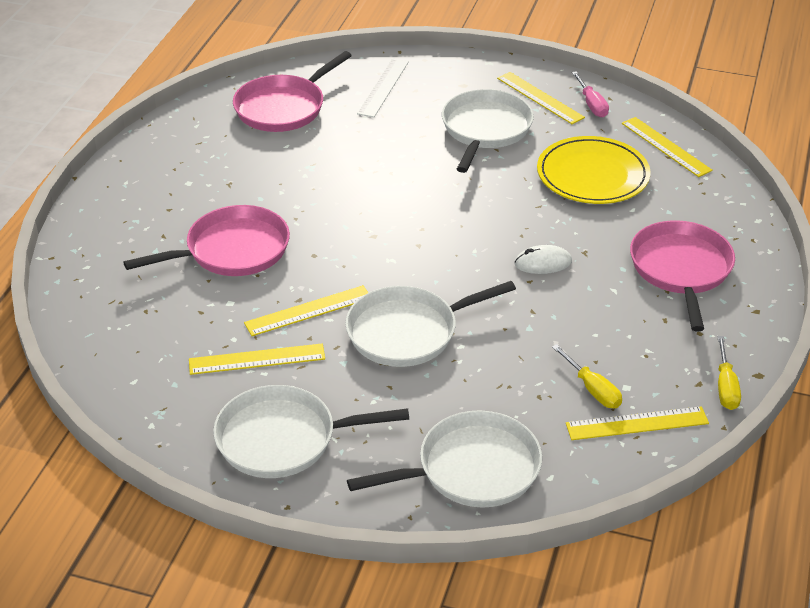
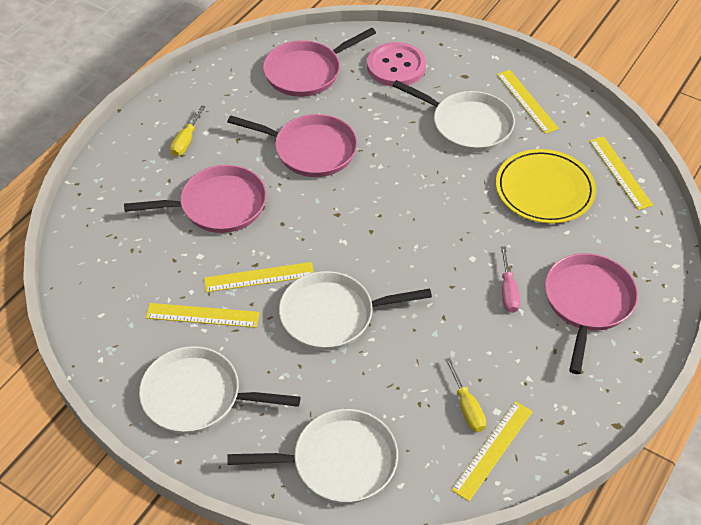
camera: 15 degrees right, 10 degrees up
(319, 180) = (311, 150): none -> pink pan
(383, 87) = (396, 66): white ruler -> pink button
(485, 129) = (468, 125): white pan -> white pan turned 90 degrees clockwise
(543, 263) = (469, 271): white mouse -> none
(592, 105) = (570, 117): pink screwdriver -> pink screwdriver (508, 291)
(637, 423) = (492, 450): yellow ruler -> yellow ruler turned 60 degrees counterclockwise
(725, 387) = (583, 431): yellow screwdriver -> yellow screwdriver (186, 141)

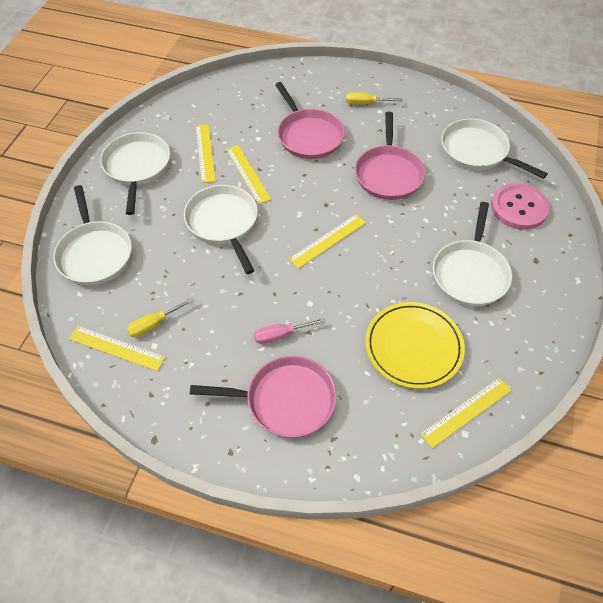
camera: 75 degrees right, 5 degrees up
(306, 72) = (477, 151): pink pan -> white pan
(526, 101) = (528, 315): yellow ruler -> yellow ruler (328, 240)

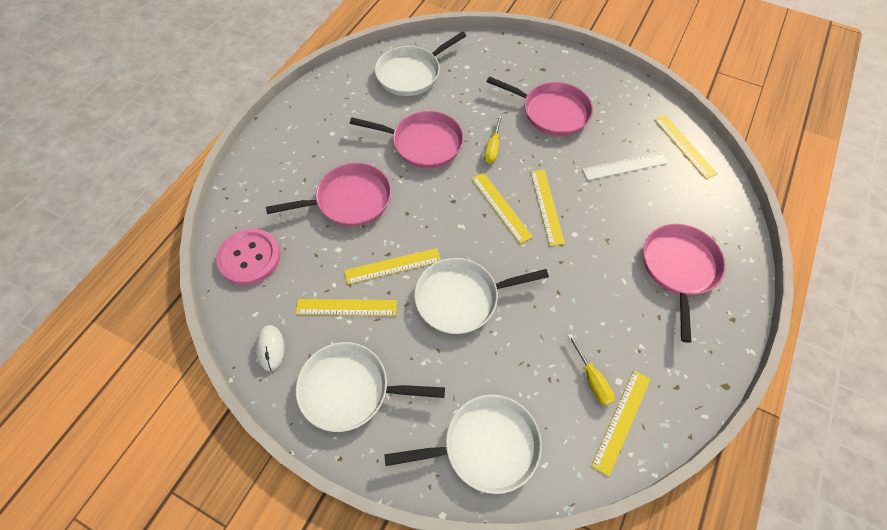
camera: 80 degrees left, 5 degrees up
(166, 119) = (270, 348): none -> white mouse
(280, 335) = (610, 263): pink screwdriver -> none
(338, 277) = (546, 206): none -> yellow ruler
(365, 103) = (316, 142): yellow screwdriver -> yellow screwdriver (492, 148)
(413, 347) = (625, 166): yellow plate -> white ruler
(470, 273) = (552, 112): white pan -> pink pan
(519, 208) = (485, 64): pink button -> pink button (249, 258)

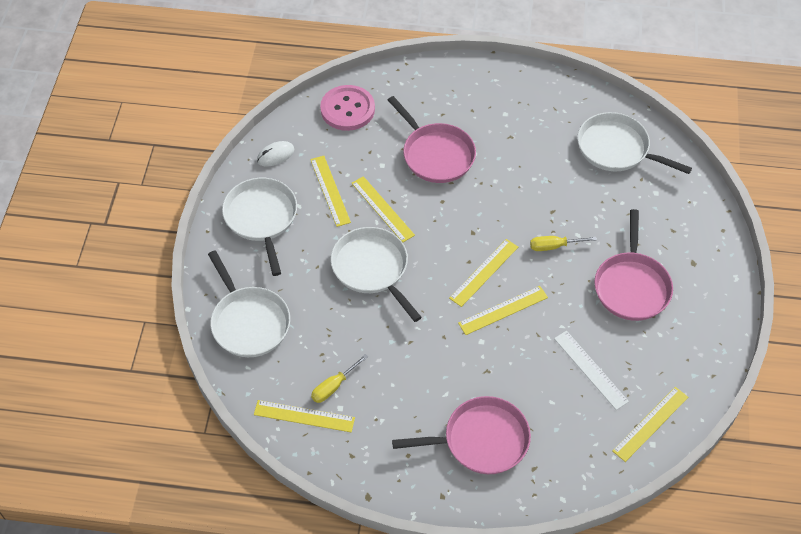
camera: 70 degrees right, 5 degrees down
(423, 143) = (530, 188): pink pan -> none

